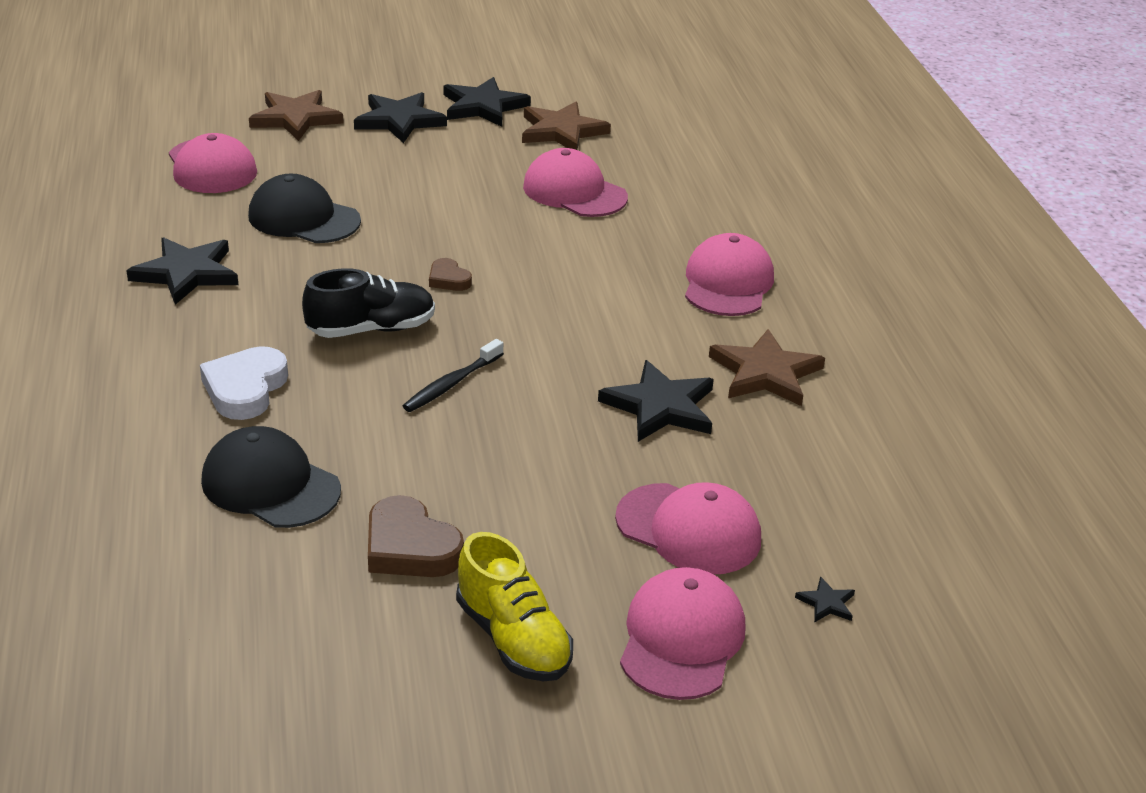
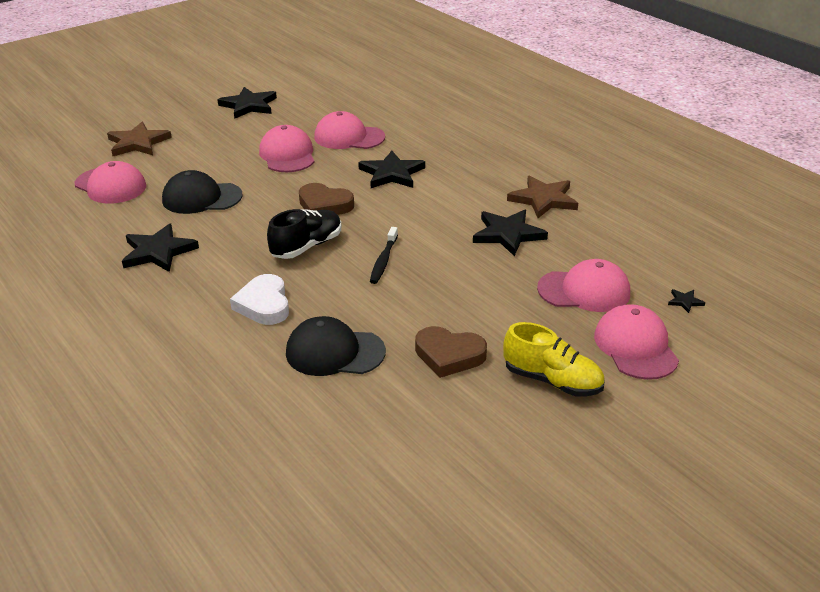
camera: 25 degrees left, 0 degrees up
(399, 121) = (205, 127): black star -> black star (392, 173)
(448, 279) = (324, 205): brown heart -> brown heart, size x1.78
(561, 131) = (309, 107): brown star -> none
(728, 283) = (479, 160): pink cap -> pink cap (287, 155)

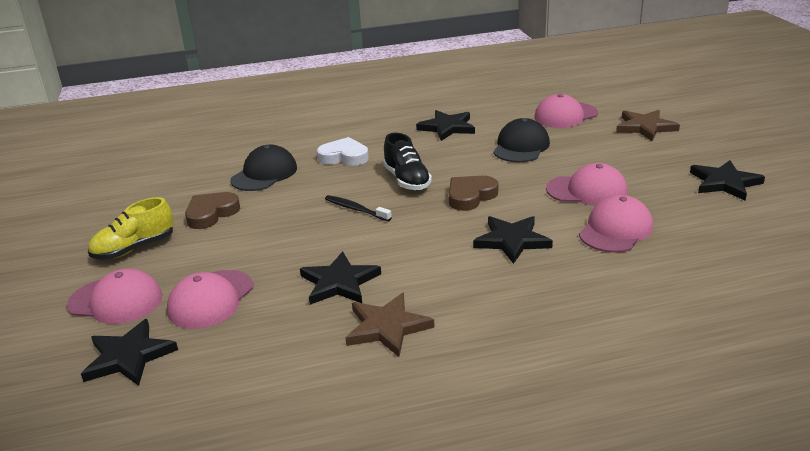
camera: 115 degrees right, 5 degrees down
(685, 301) = (129, 357): black star -> black star, size x2.29

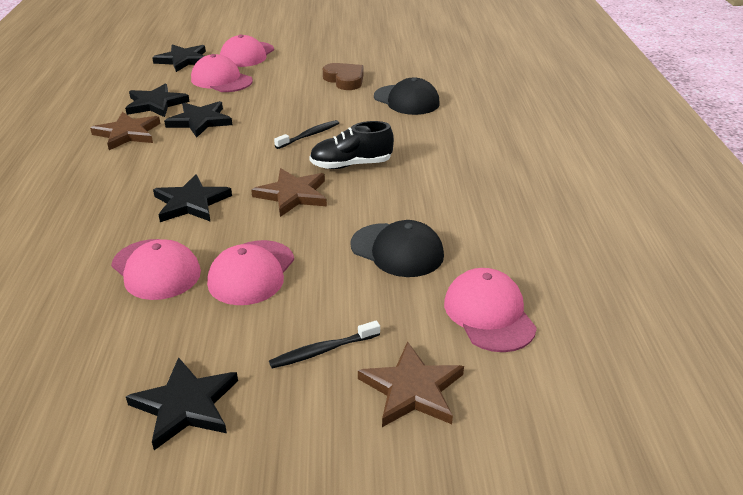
camera: 100 degrees right, 5 degrees up
(134, 248) = (310, 57): yellow shoe -> none
(344, 157) = (425, 137): white heart -> none
(447, 127) = (479, 206): black star -> black star (156, 104)
(470, 196) = (293, 195): brown heart -> brown star
(640, 153) = (323, 350): none -> black toothbrush

